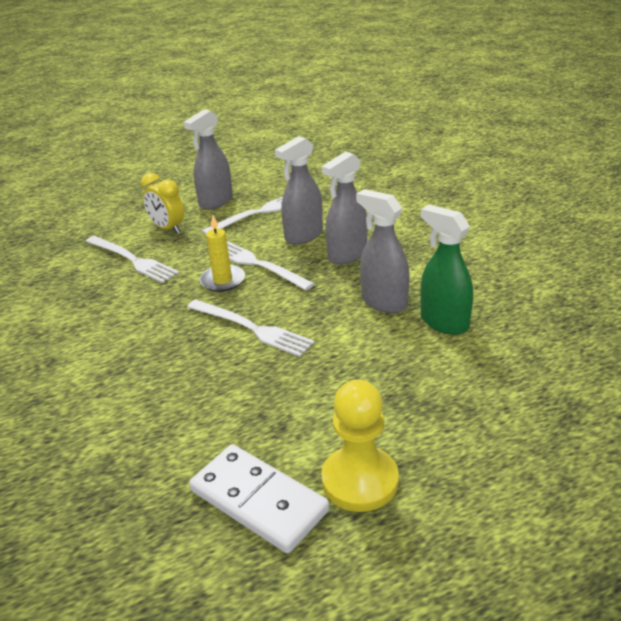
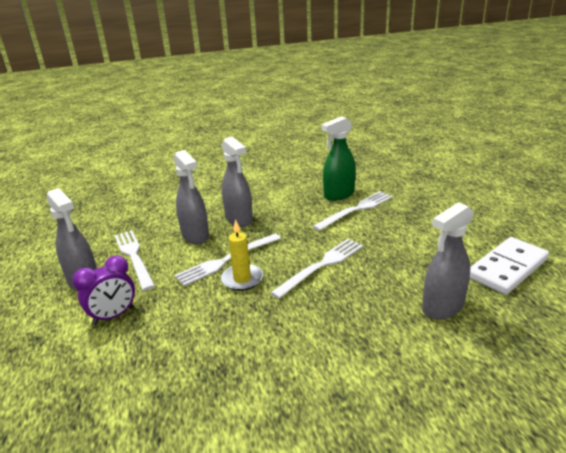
camera: 80 degrees left, 5 degrees down
(132, 260) = (164, 341): white fork -> white fork (356, 210)
(167, 228) = (113, 316): yellow clock -> purple clock
(360, 480) = (482, 233): yellow pawn -> none
(383, 302) = (308, 211): grey spray bottle -> grey spray bottle (442, 307)

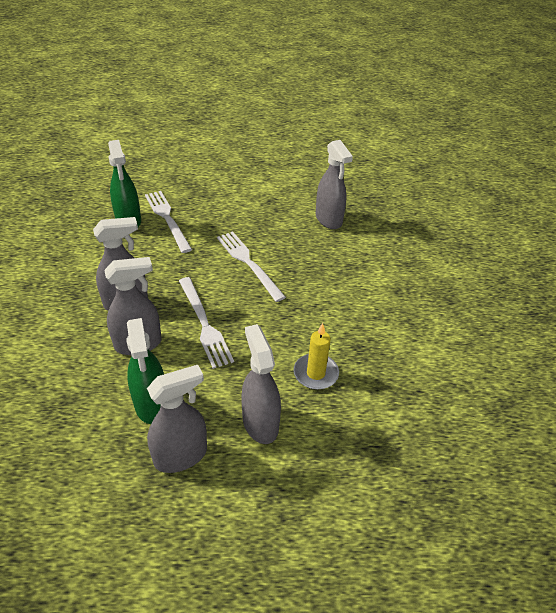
camera: 80 degrees left, 15 degrees up
(113, 316) = (260, 423): purple clock -> grey spray bottle
(134, 257) = (151, 404): white fork -> green spray bottle
(242, 279) = (243, 317): yellow candle -> yellow candle (315, 373)
(507, 268) = (298, 177): white domino -> none

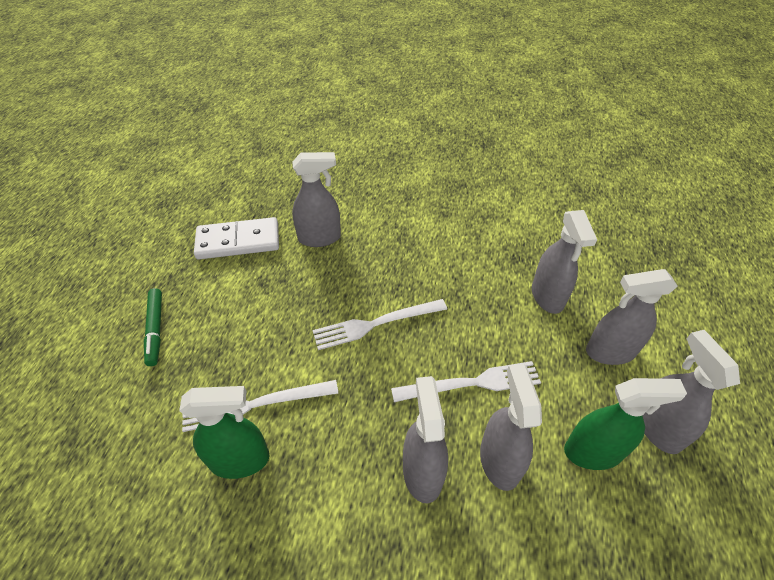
camera: 75 degrees left, 5 degrees up
(215, 167) = (155, 329): none -> green marker
(307, 181) = (238, 241): none -> white domino
(315, 373) = (547, 296): yellow candle -> grey spray bottle

